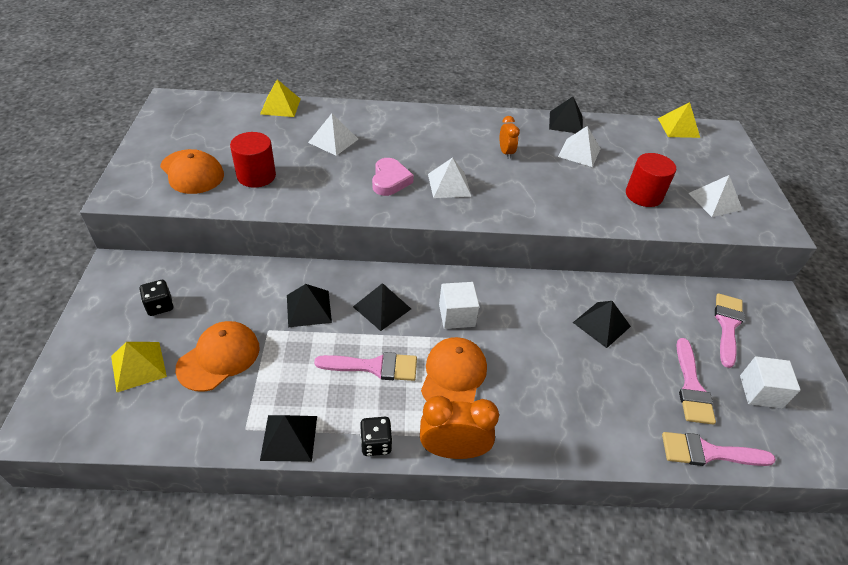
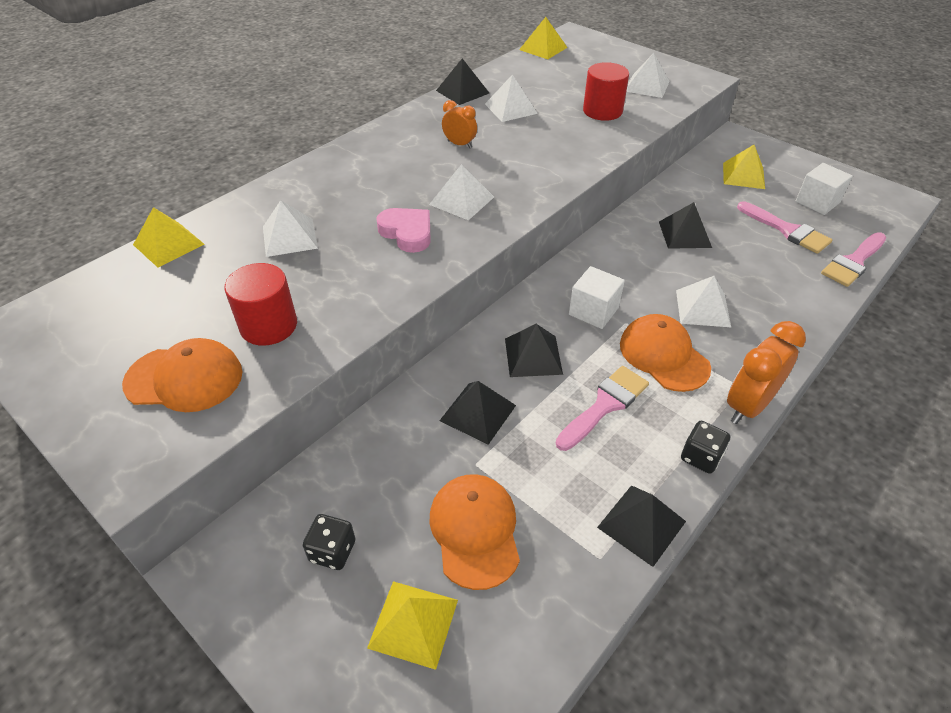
camera: 45 degrees left, 0 degrees up
(529, 375) = (703, 308): none -> white pyramid
(727, 325) = (743, 175): pink brush -> yellow pyramid

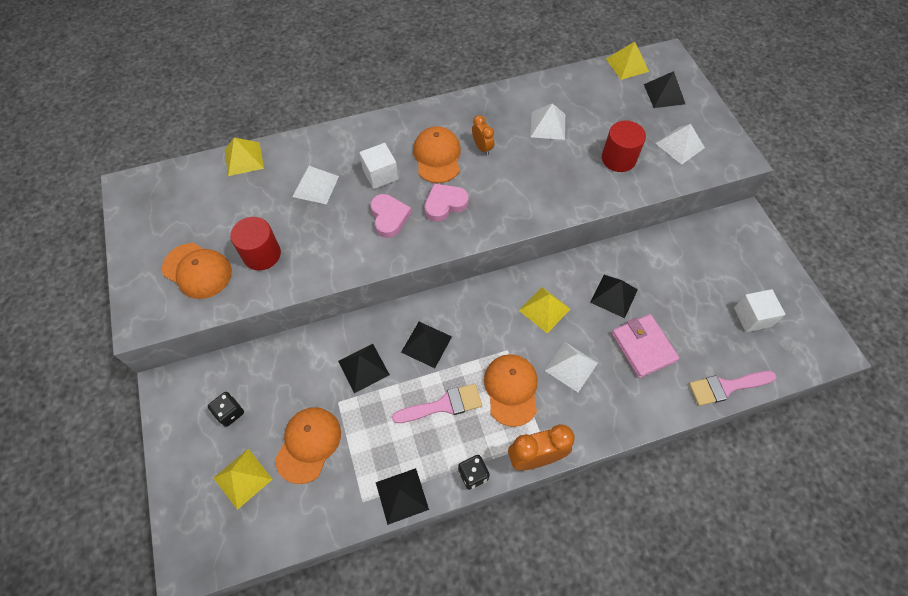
camera: 30 degrees right, 15 degrees up
(416, 166) = (437, 156): none -> orange cap
(461, 200) = (445, 204): white pyramid -> pink heart
(462, 92) = (524, 91): black pyramid -> black pyramid (664, 94)
(593, 311) = (492, 329): white cube -> white cube (380, 175)
(743, 175) = (713, 261): yellow pyramid -> yellow pyramid (544, 309)
(752, 263) = (643, 347): none -> pink wallet
(787, 230) = (699, 331): pink brush -> none

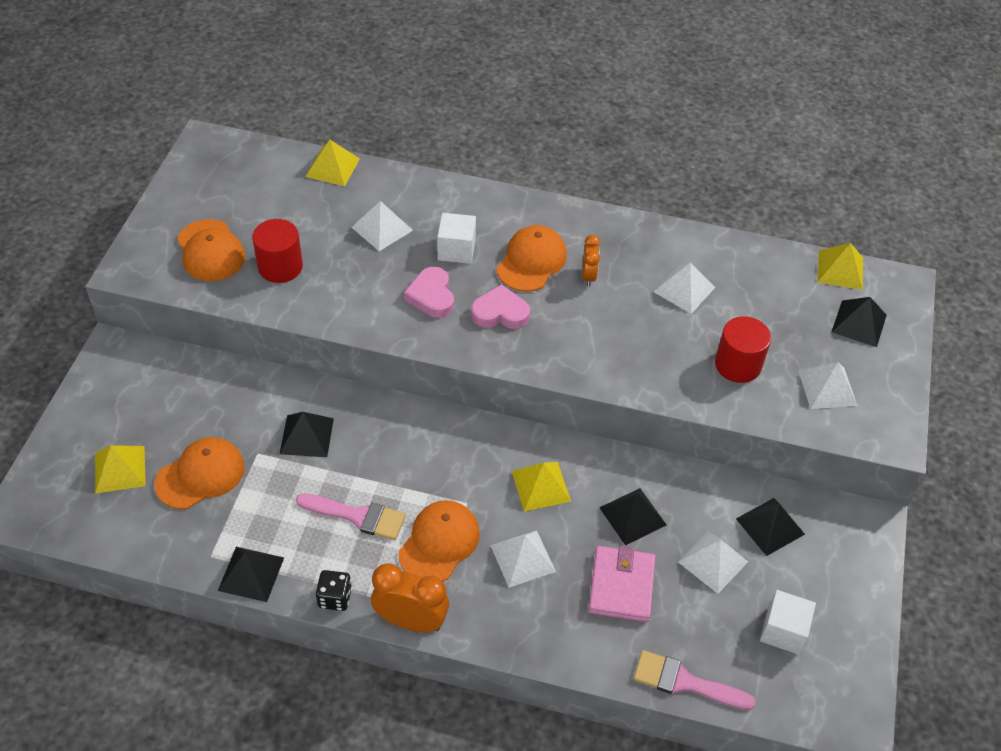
camera: 30 degrees right, 10 degrees down
(230, 412) = (152, 404): black dice -> none
(389, 217) = (431, 296): pink heart -> pink heart turned 150 degrees clockwise
(426, 344) = (387, 449): black pyramid -> black pyramid (770, 526)
(681, 297) = (713, 561): none -> white pyramid

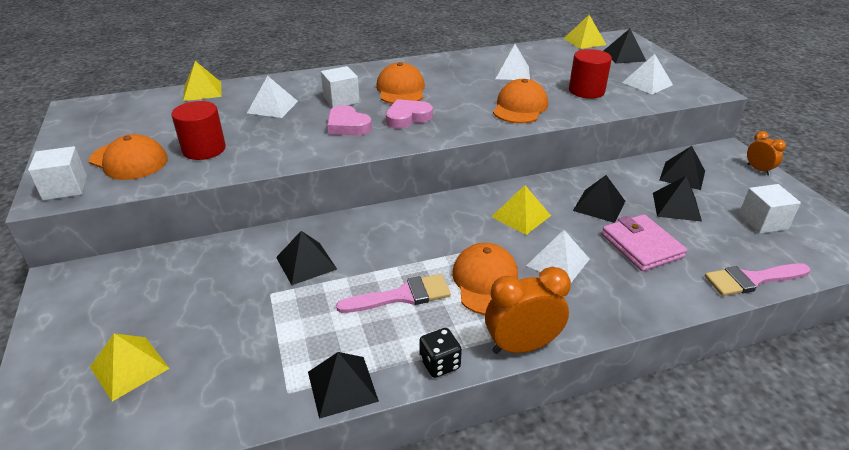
camera: 30 degrees left, 15 degrees down
(144, 265) = (65, 188): none -> white cube
(200, 475) = (225, 333): orange cap -> orange cap (520, 107)
(588, 276) = (446, 85): orange clock -> orange clock (758, 170)
(713, 561) = (676, 206): white pyramid -> black pyramid

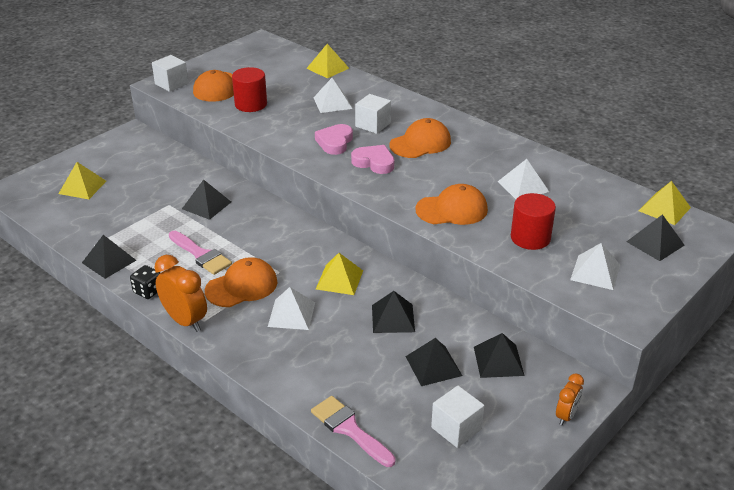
camera: 60 degrees right, 0 degrees up
(641, 246) = (349, 355): pink wallet -> none

